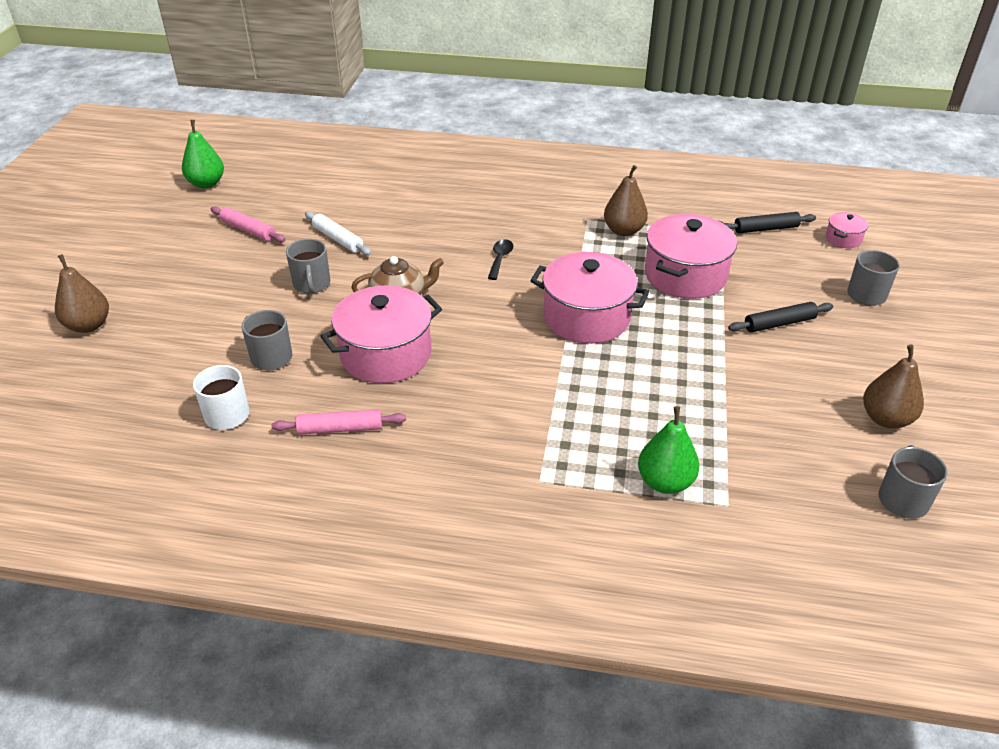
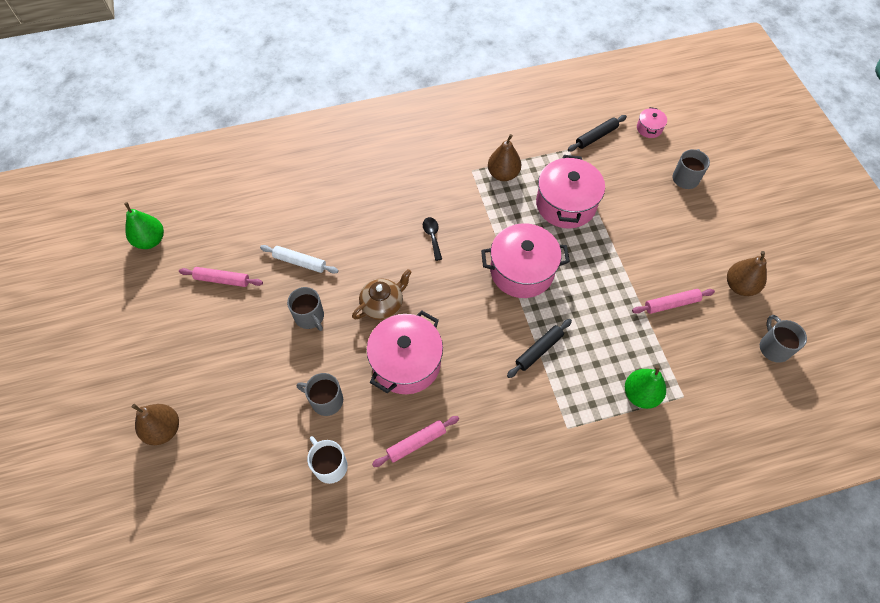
camera: 25 degrees left, 20 degrees up
(770, 406) = (671, 304): none -> pink rolling pin
(779, 323) = (645, 227): black rolling pin -> black rolling pin (539, 350)

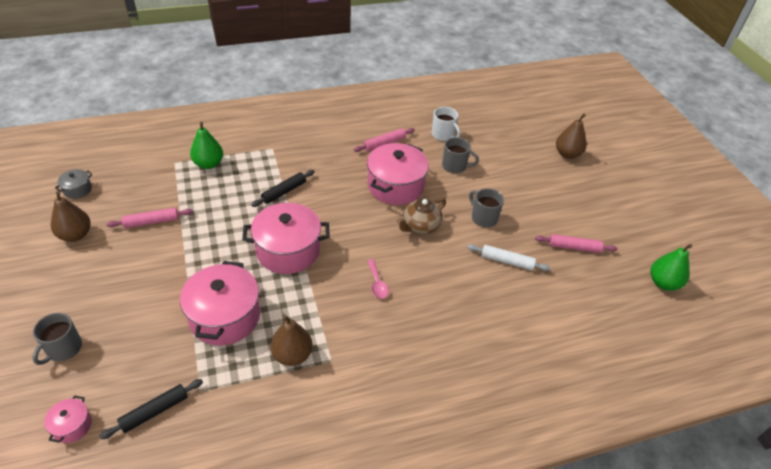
camera: 175 degrees right, 15 degrees down
(432, 236) = (377, 283): black spoon -> pink spoon
(773, 347) = (77, 189): grey mug -> grey pot

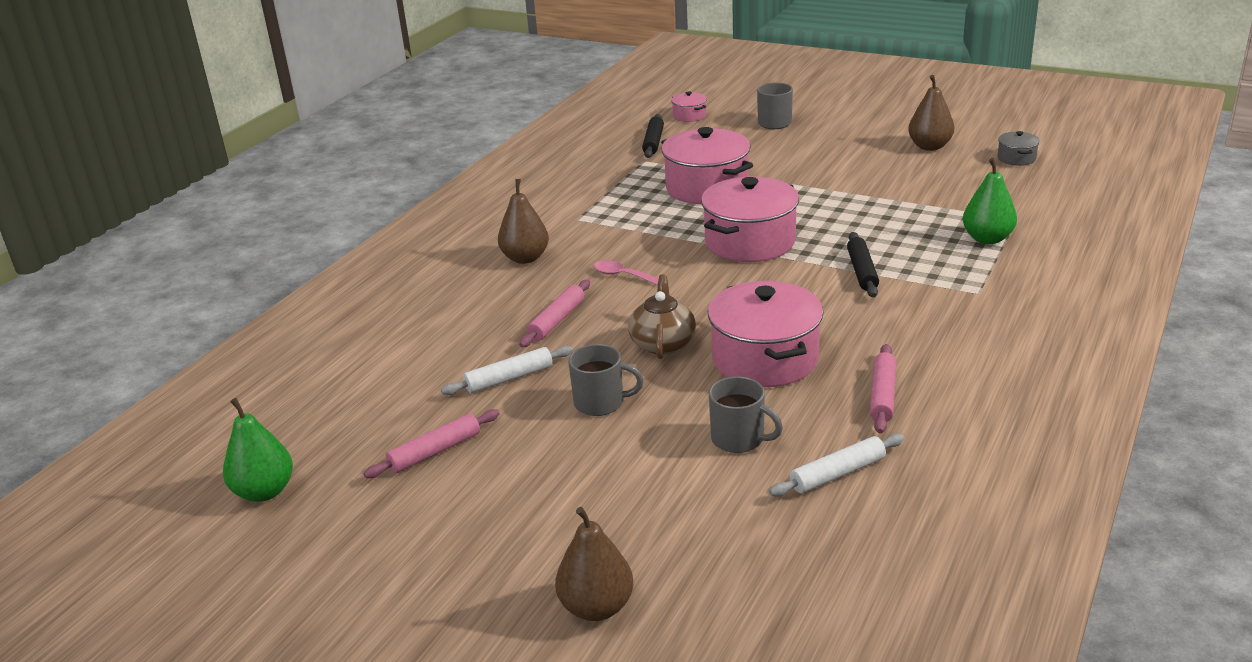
camera: 140 degrees right, 15 degrees down
(151, 222) = (904, 183): pink rolling pin -> pink rolling pin (556, 320)
(292, 355) = (612, 204): brown pear -> brown pear (525, 258)
(443, 135) = (837, 474): white mug -> white rolling pin
(455, 166) = (739, 439): grey mug -> grey mug turned 120 degrees counterclockwise

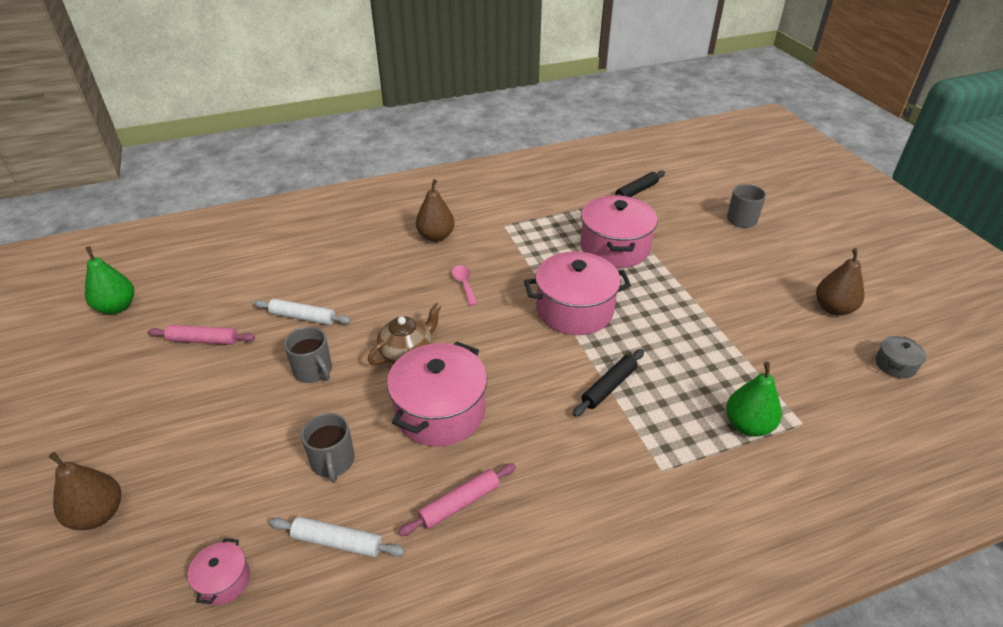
camera: 40 degrees right, 10 degrees up
(556, 320) = (383, 293): pink rolling pin -> none
(689, 116) = (691, 182): pink pot -> pink pot (224, 581)

